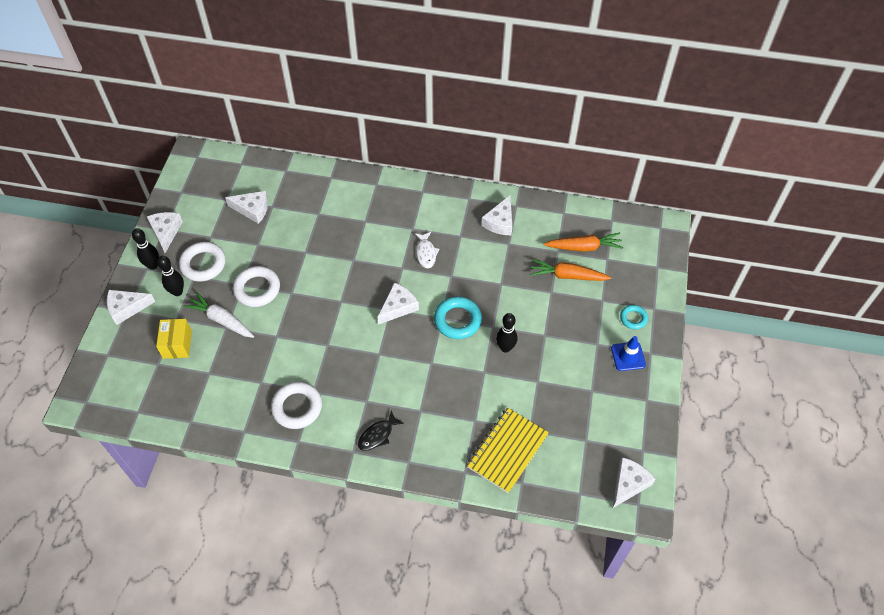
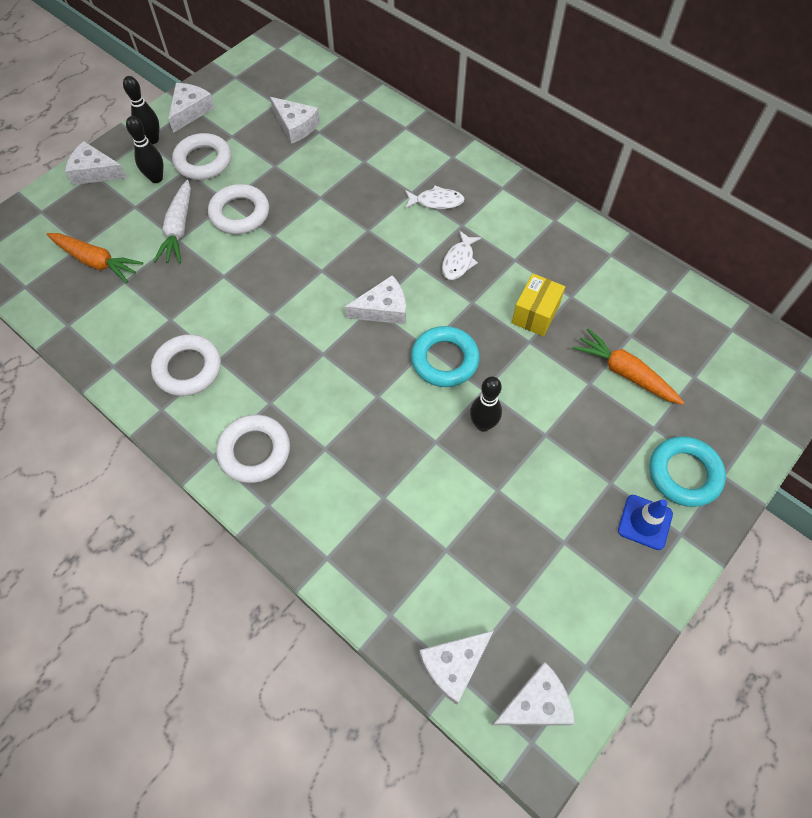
camera: 30 degrees right, 5 degrees up
(177, 344) = (115, 234): yellow box -> yellow box (535, 314)
(221, 320) = (178, 229): white carrot -> white carrot turned 150 degrees counterclockwise
(378, 435) = (254, 451): black fish -> white ring
(386, 220) = (436, 201): none -> white fish
(500, 222) = (576, 265): white cheese -> white cheese (453, 665)
(507, 451) = (399, 560): yellow notebook -> none
(584, 247) = (671, 347): orange carrot -> orange carrot (96, 261)
(633, 318) = (684, 474): turquoise ring -> turquoise ring, size x1.73

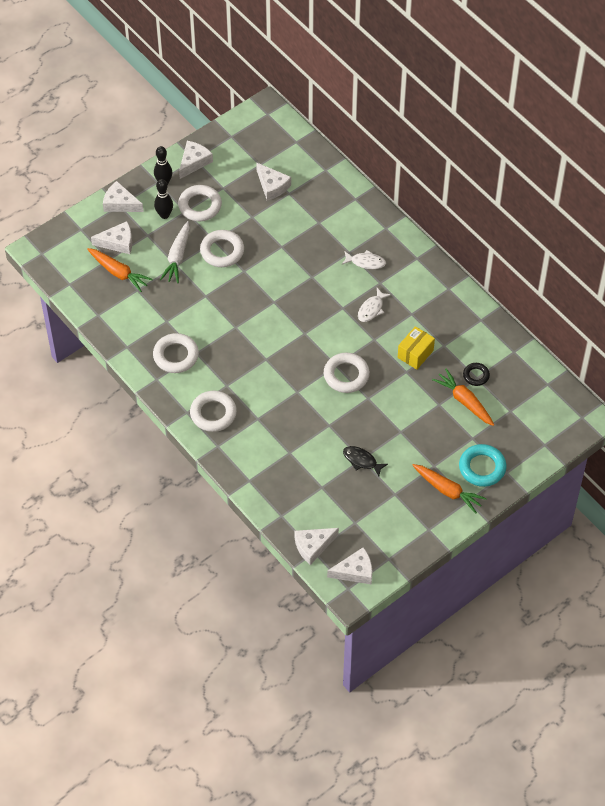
camera: 10 degrees right, 5 degrees down
(383, 309) = (312, 335): white cheese -> white cheese (118, 242)
(444, 360) = (346, 375): turquoise ring -> white ring
(483, 424) = (362, 419): black bowling pin -> none
(498, 493) = (361, 461): none -> black fish
(629, 332) = (476, 375): none -> black ring
(645, 522) = (448, 491): blue traffic cone -> orange carrot

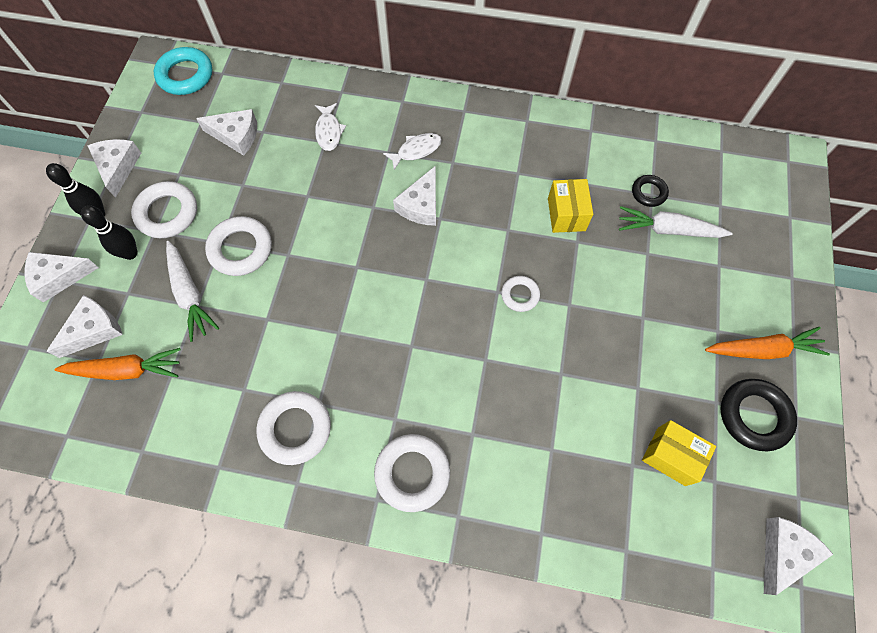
camera: 40 degrees left, 10 degrees up
(313, 546) = (703, 562): white cheese -> white cheese (421, 205)
(345, 497) = (671, 456): none -> yellow box
(346, 375) = (520, 295): white ring -> white ring, size x0.58
(361, 461) = (640, 390): black fish -> none
(371, 309) = (472, 197): white fish -> white fish (329, 131)
(407, 513) = (754, 416): none -> black ring
(464, 401) = (668, 230): orange carrot -> white carrot
(482, 468) = (765, 292): turquoise ring -> turquoise ring (185, 75)

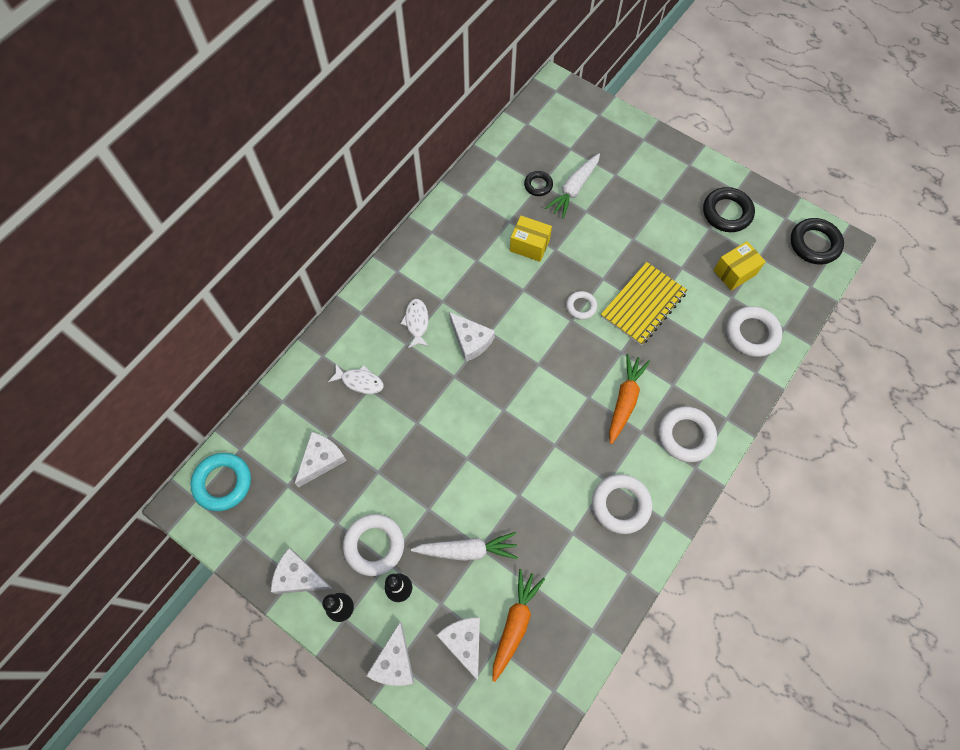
camera: 65 degrees left, 0 degrees up
(241, 249) = (443, 494): white ring -> white ring (752, 334)
(560, 361) = (643, 304): none -> yellow notebook
(763, 350) = (686, 183): orange carrot -> orange carrot (625, 400)
(784, 552) = (814, 244): white cheese -> black ring

